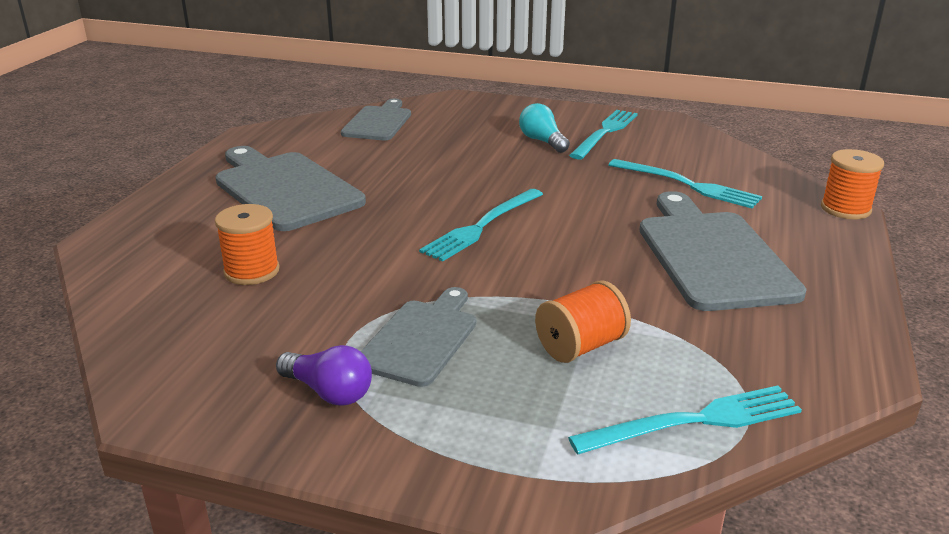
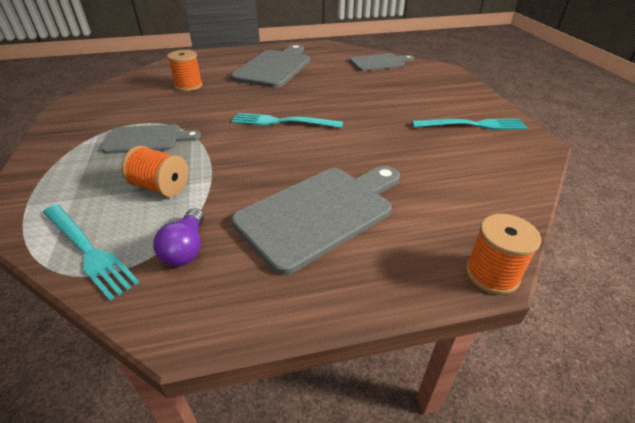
camera: 60 degrees right, 10 degrees up
(329, 392) = (91, 132): purple light bulb -> purple light bulb (186, 248)
(542, 141) = (423, 109): turquoise light bulb -> none
(687, 185) = (429, 177): turquoise fork -> none

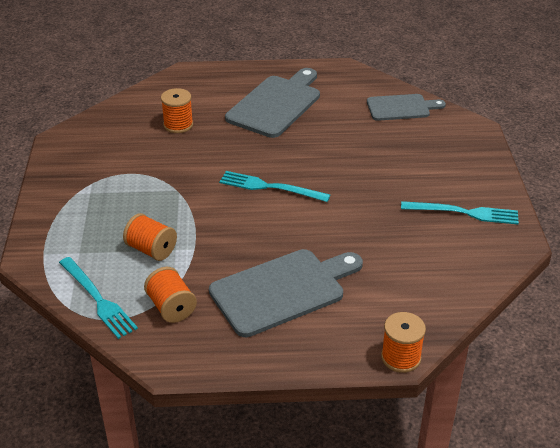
camera: 10 degrees right, 0 degrees up
(147, 139) = (138, 195): grey cutting board -> none
(186, 248) = (171, 307): purple light bulb -> orange spool

